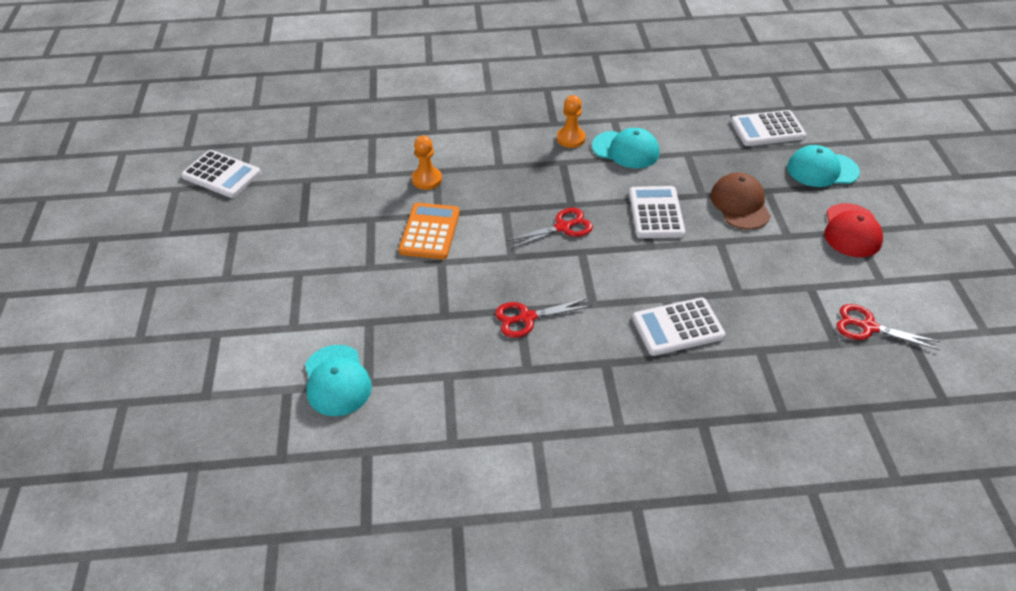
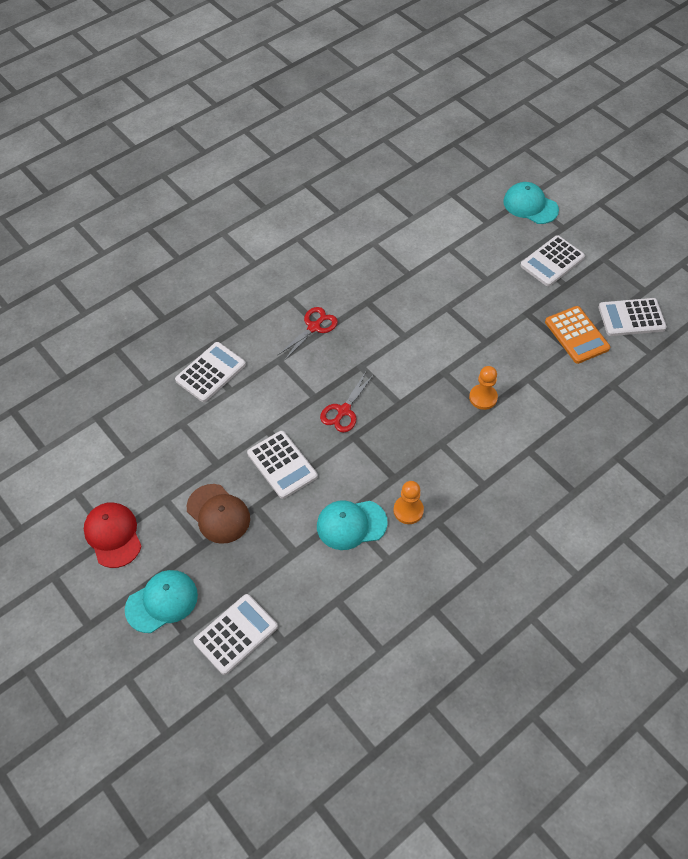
camera: 145 degrees right, 10 degrees up
(214, 256) = (552, 261): none -> white calculator
(337, 380) = (391, 235): turquoise cap -> turquoise cap (530, 205)
(430, 232) = (435, 354): orange calculator -> orange calculator (576, 335)
(868, 327) = (77, 442): red scissors -> none

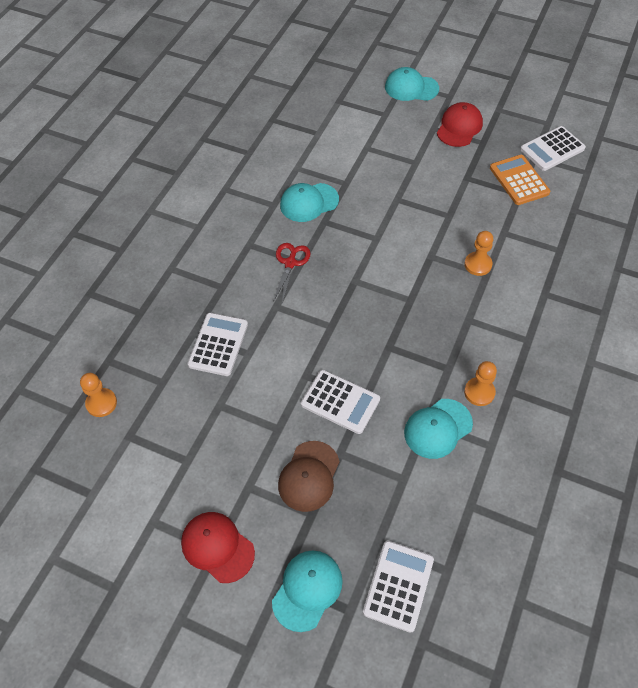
camera: 25 degrees left, 0 degrees up
(90, 381) = (101, 403): none -> orange pawn
(218, 514) = (309, 476): brown cap -> brown cap turned 90 degrees clockwise
(343, 411) = (365, 328): red scissors -> none
(364, 279) = (309, 202): none -> turquoise cap
(552, 261) = (459, 127): white calculator -> red cap
(576, 335) = (519, 180): orange calculator -> orange calculator turned 150 degrees counterclockwise

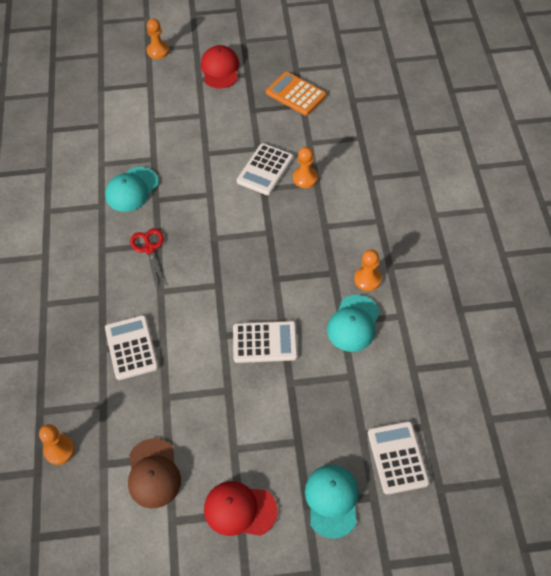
camera: 30 degrees left, 0 degrees up
(309, 476) = (277, 414): brown cap -> brown cap (153, 473)
(411, 88) = (158, 51): turquoise cap -> orange pawn
(552, 149) = (306, 57): white calculator -> white calculator (265, 170)

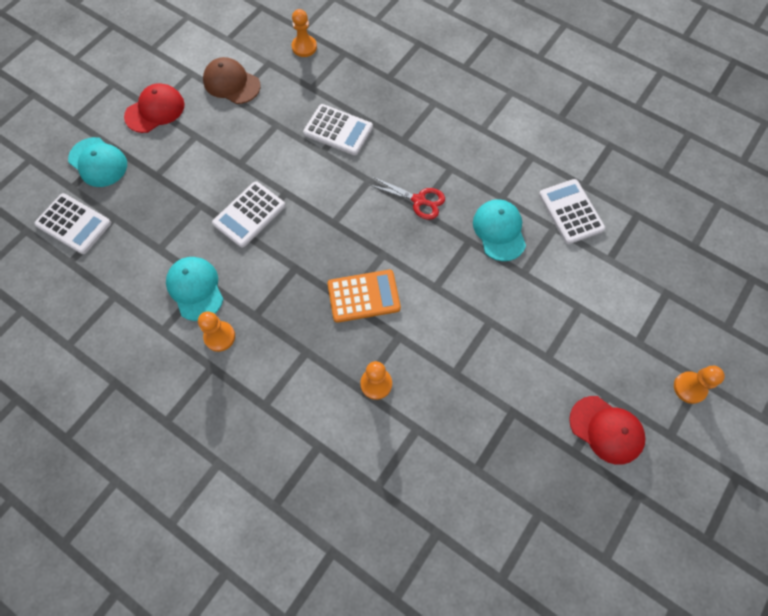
camera: 130 degrees right, 10 degrees up
(265, 170) = (420, 357): white calculator -> white calculator (571, 212)
(295, 94) = (499, 477): orange calculator -> orange calculator (363, 296)

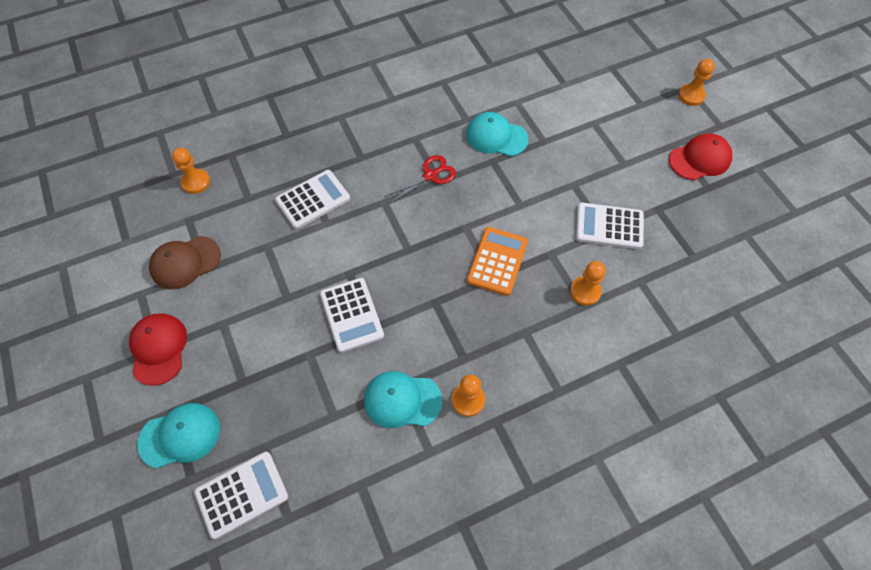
camera: 60 degrees left, 5 degrees down
(571, 212) = (509, 84): white calculator -> white calculator (609, 226)

